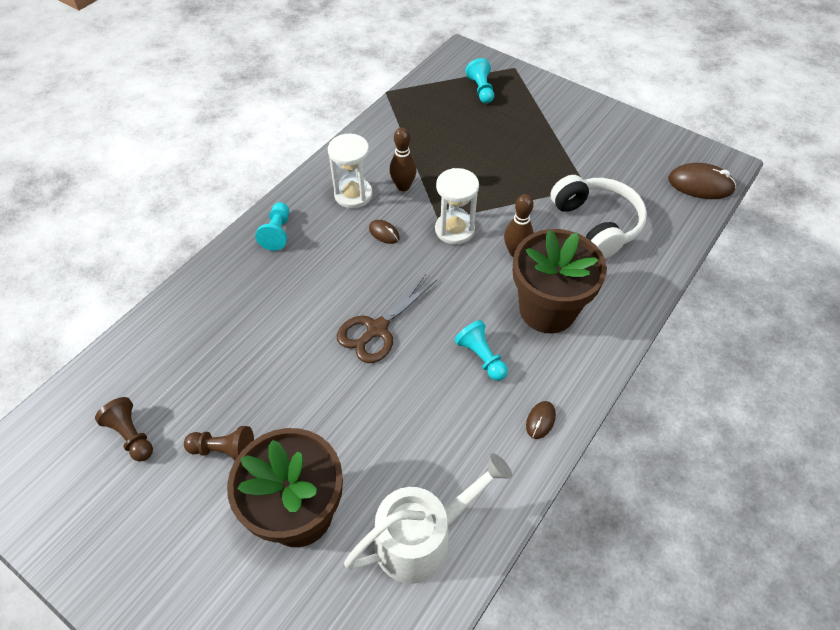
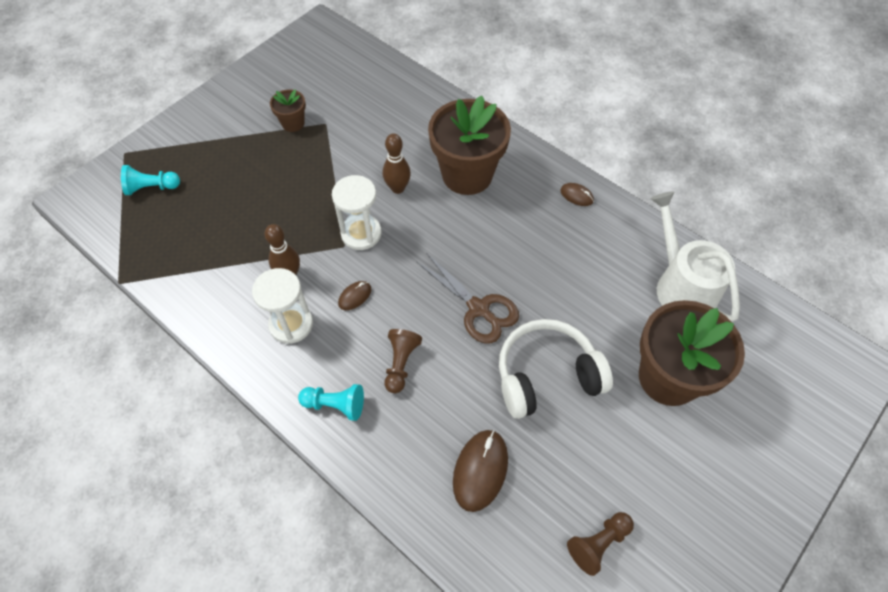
camera: 85 degrees left, 5 degrees up
(224, 450) = (611, 446): brown pawn -> brown pawn (401, 364)
(481, 357) = (514, 228): turquoise pawn -> none
(579, 164) = (293, 123): none -> brown flower pot
(596, 224) = (374, 124): white headphones -> white headphones (546, 376)
(700, 185) = (340, 47): brown mouse -> brown mouse (480, 470)

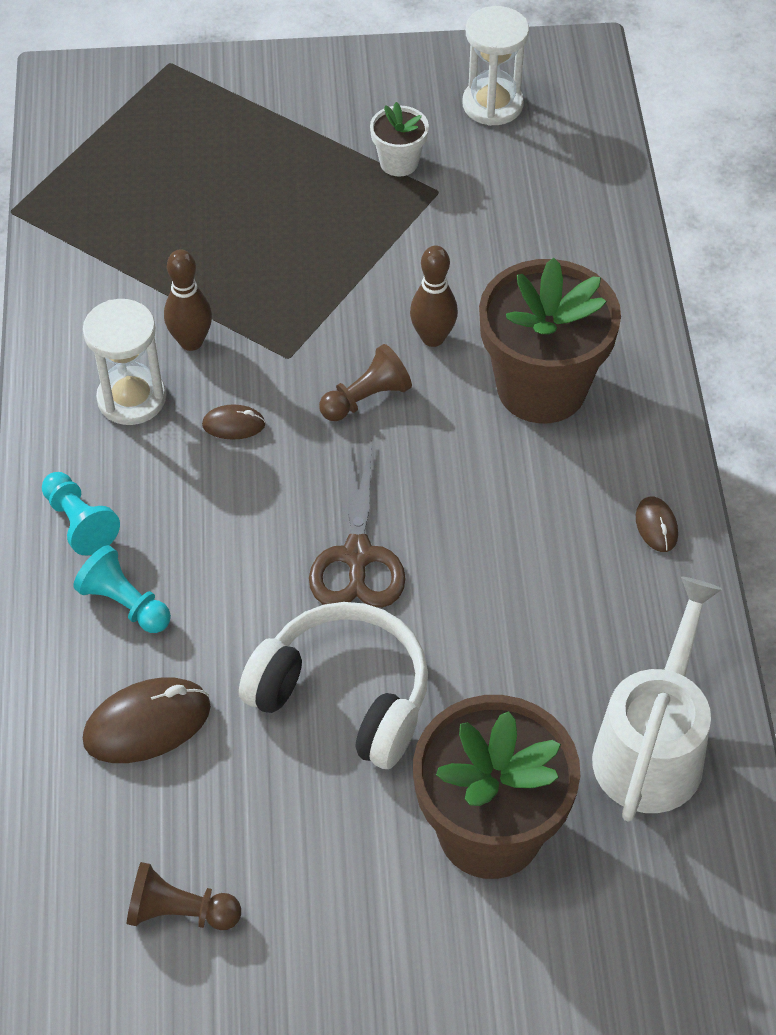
camera: 45 degrees right, 5 degrees down
(152, 187) = (155, 126): turquoise pawn -> turquoise pawn (125, 603)
(293, 123) = (399, 162): brown flower pot -> white flower pot
(361, 233) = (324, 358): white hourglass -> white hourglass (492, 104)
(401, 364) = (197, 540): brown pawn -> brown pawn (366, 398)

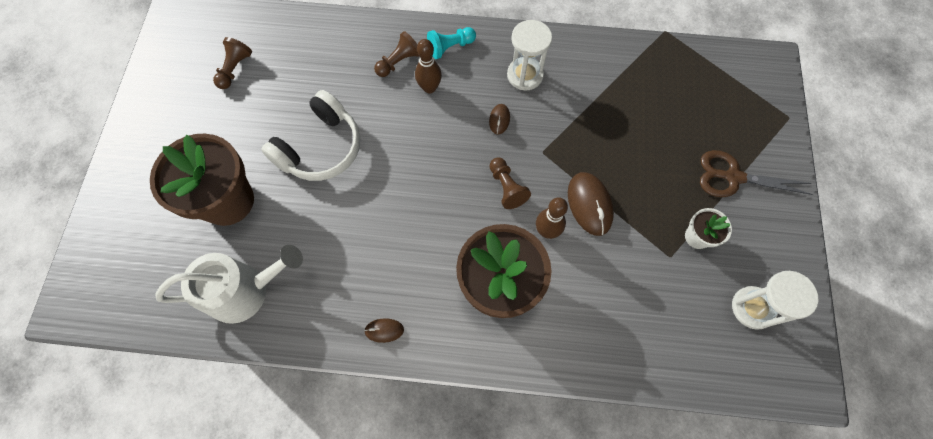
camera: 100 degrees right, 15 degrees up
(125, 603) = (399, 62): turquoise pawn -> brown pawn
(147, 724) = (331, 65): brown mouse -> brown mouse (589, 204)
(191, 342) = (560, 106): brown bowling pin -> brown bowling pin (429, 88)
(357, 556) = (401, 167): brown scissors -> brown scissors (733, 177)
(652, 748) = (245, 291): white watering can -> white watering can turned 45 degrees counterclockwise

